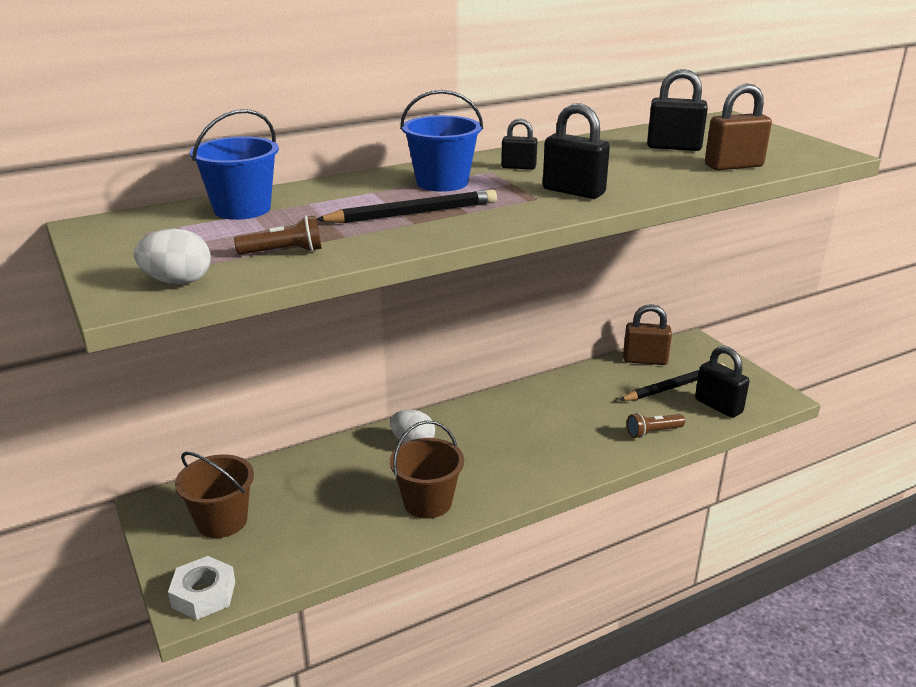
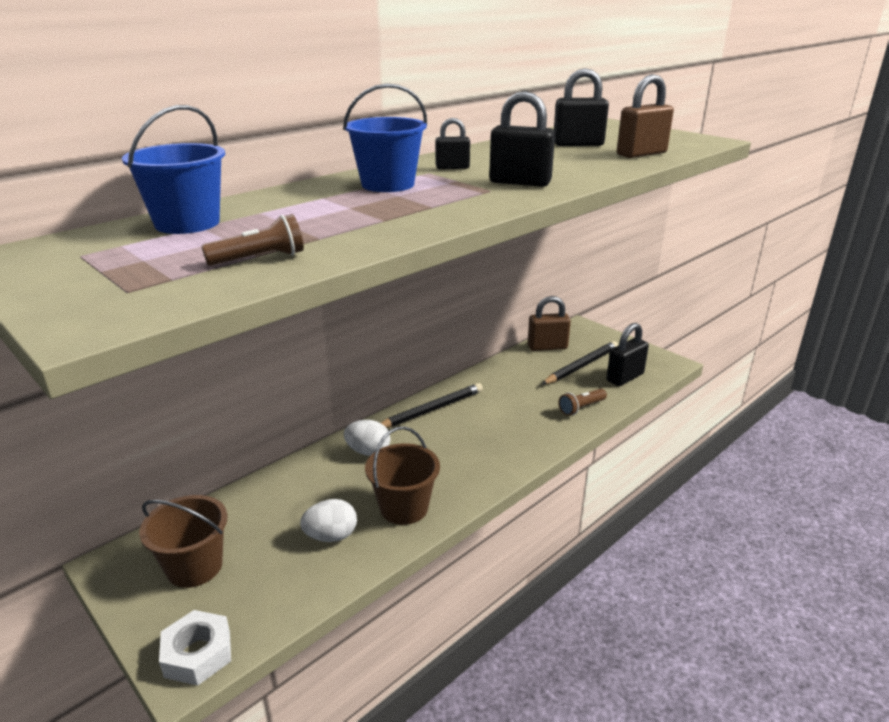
camera: 15 degrees left, 0 degrees up
(177, 281) = (146, 301): white egg -> white egg (331, 536)
(413, 213) = (377, 212): black pencil -> black pencil (431, 410)
(718, 406) = (625, 377): black padlock -> black padlock turned 75 degrees counterclockwise

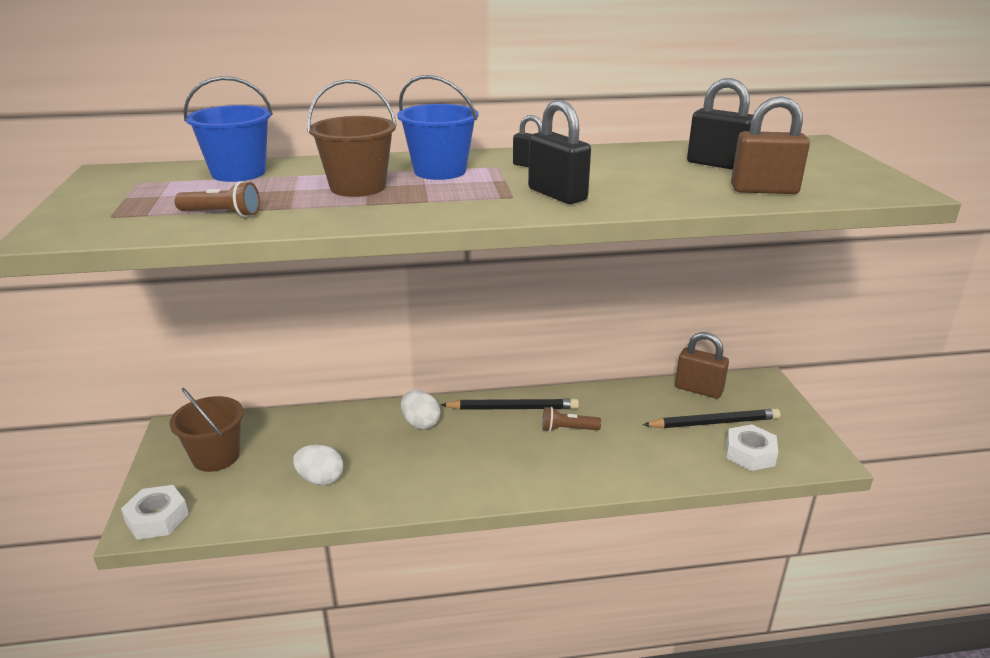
camera: 35 degrees right, 0 degrees up
(404, 508) = (396, 483): brown bucket -> brown bucket (358, 187)
(581, 408) = (660, 465): brown flashlight -> brown flashlight (567, 429)
(625, 377) = (750, 454): black padlock -> white nut

